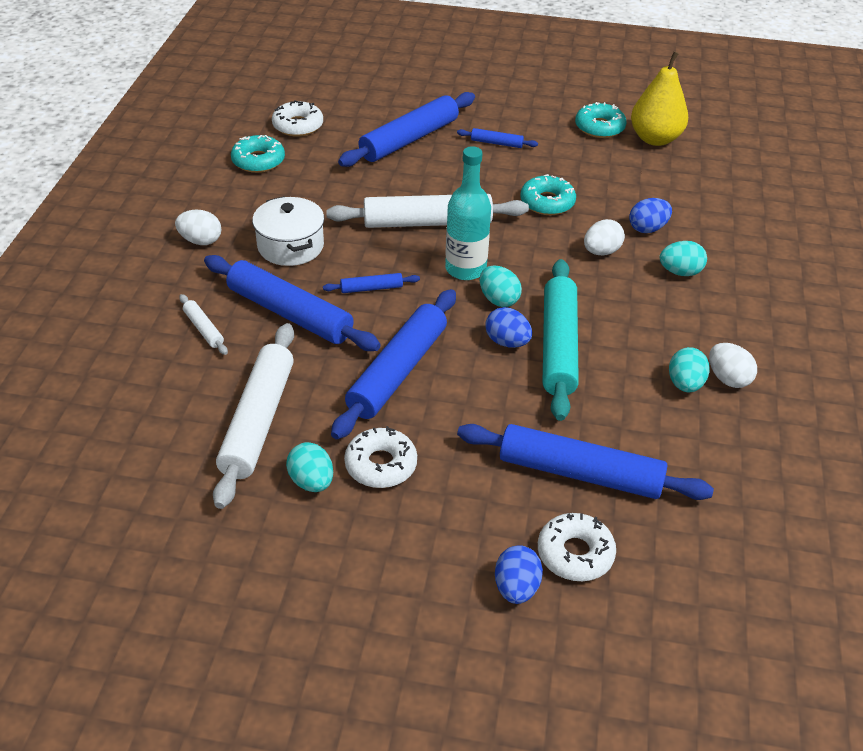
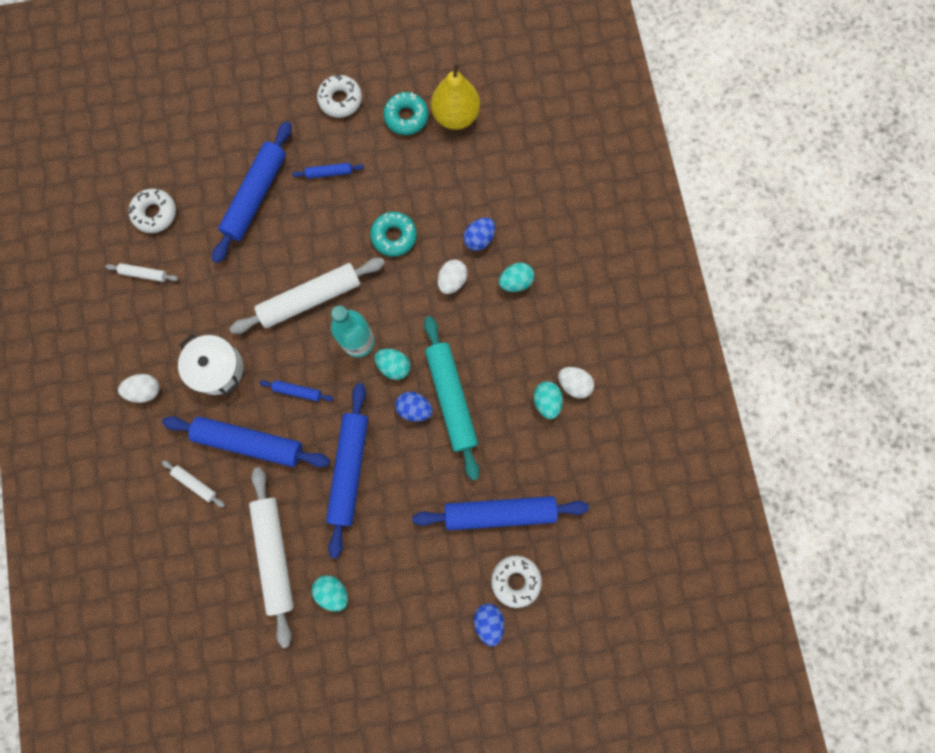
camera: 20 degrees left, 35 degrees up
(258, 161) = (144, 274): turquoise donut -> white rolling pin
(371, 288) = (297, 391): blue rolling pin -> blue rolling pin turned 45 degrees clockwise
(381, 465) = (371, 558): white donut -> white donut (340, 100)

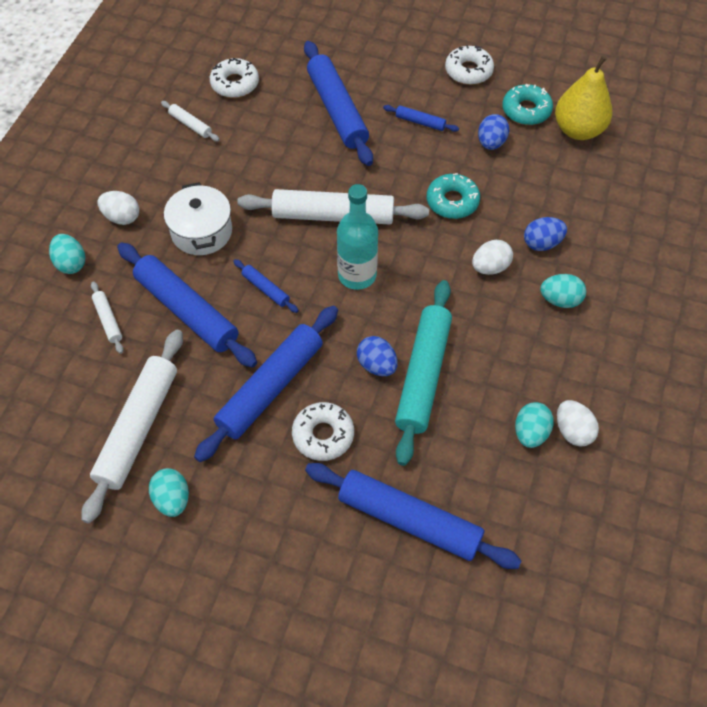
camera: 30 degrees right, 20 degrees down
(256, 196) = (337, 110): blue rolling pin -> blue rolling pin turned 75 degrees counterclockwise
(394, 366) = (380, 315): turquoise egg -> turquoise egg (71, 263)
(488, 621) = (325, 634): blue egg -> blue egg (491, 143)
(515, 580) = (384, 605): white donut -> white donut (323, 435)

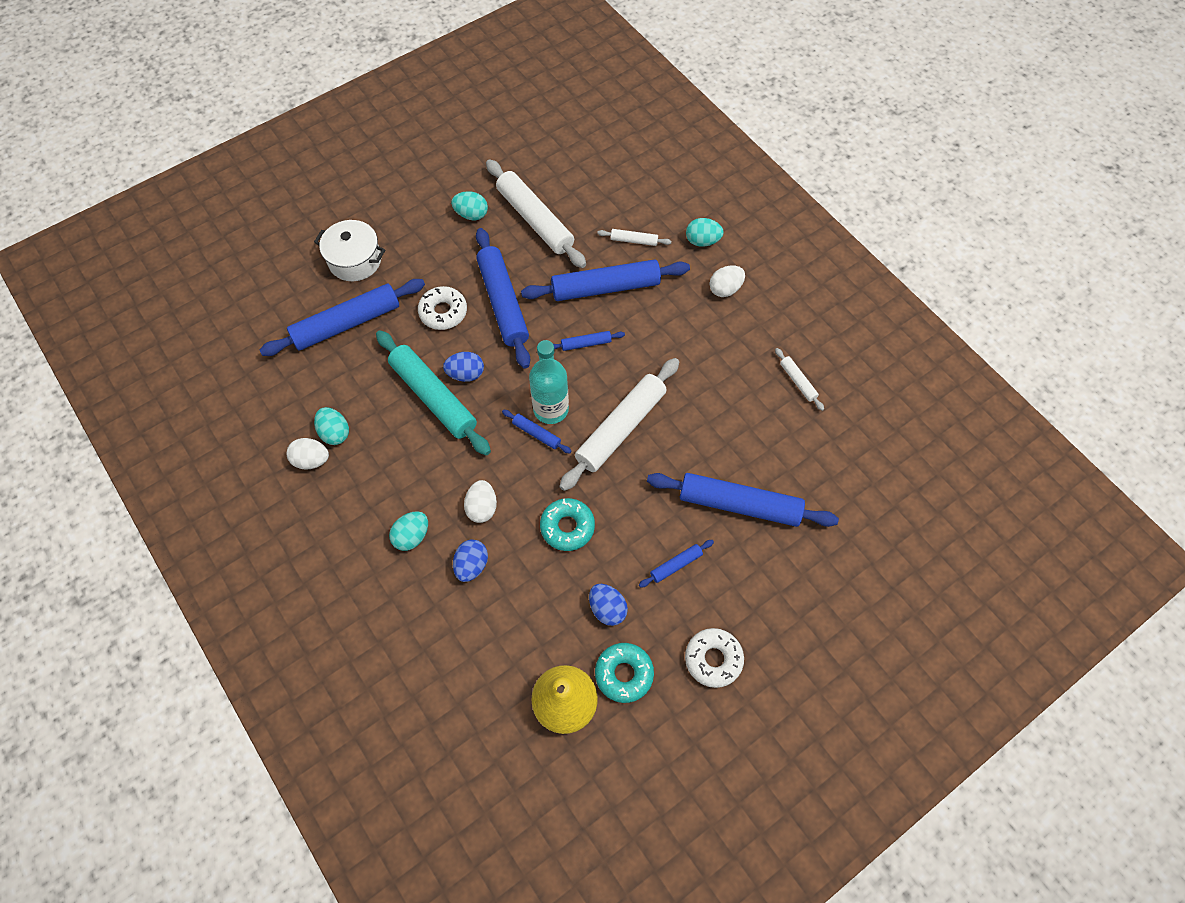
camera: 125 degrees right, 5 degrees up
(190, 125) = (798, 381): white rolling pin -> white rolling pin turned 75 degrees clockwise
(201, 232) = (672, 332): white pot -> white pot (355, 260)
(235, 84) = (829, 441): white donut -> none
(390, 271) = (536, 434): none -> blue rolling pin

